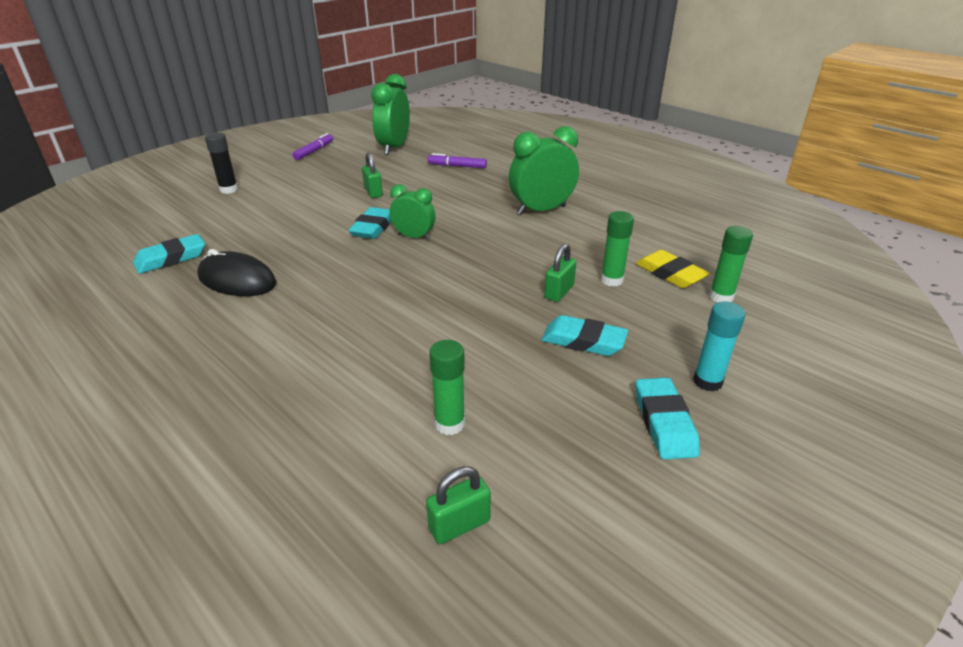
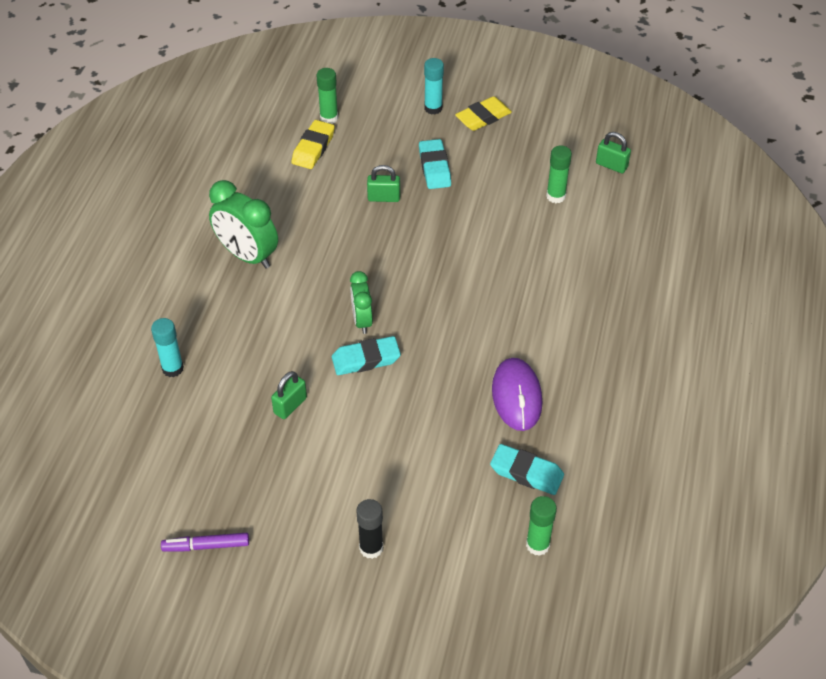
camera: 120 degrees left, 15 degrees up
(237, 280) = (516, 396): black mouse -> purple mouse
(394, 148) = (146, 463): green clock -> none
(457, 166) = (172, 368): purple marker -> turquoise glue stick
(611, 280) = (346, 175): green glue stick -> green glue stick (537, 545)
(664, 422) = (483, 117): turquoise eraser -> yellow eraser

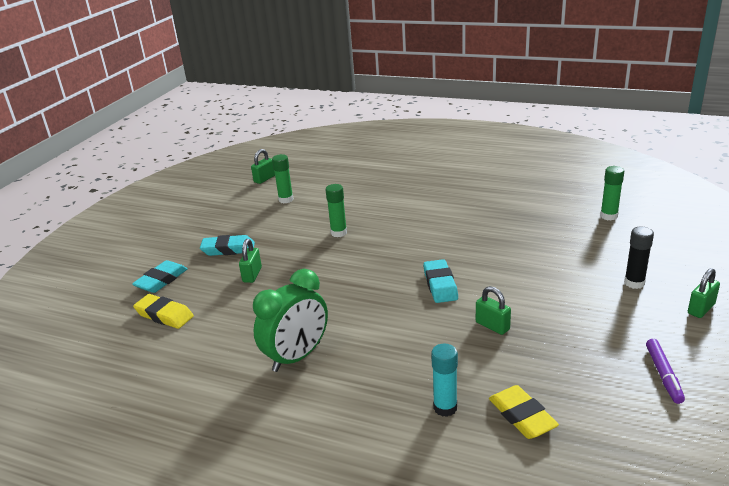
camera: 80 degrees left, 20 degrees down
(318, 607) = (701, 309): none -> green padlock
(329, 118) = (127, 306): green glue stick -> green glue stick (339, 233)
(362, 320) = (396, 287): green clock -> none
(433, 108) = (154, 249): turquoise glue stick -> none
(483, 117) = (182, 226): yellow eraser -> yellow eraser (522, 416)
(516, 396) = (479, 220): purple mouse -> none
(526, 473) = (548, 218): turquoise eraser -> turquoise eraser (161, 280)

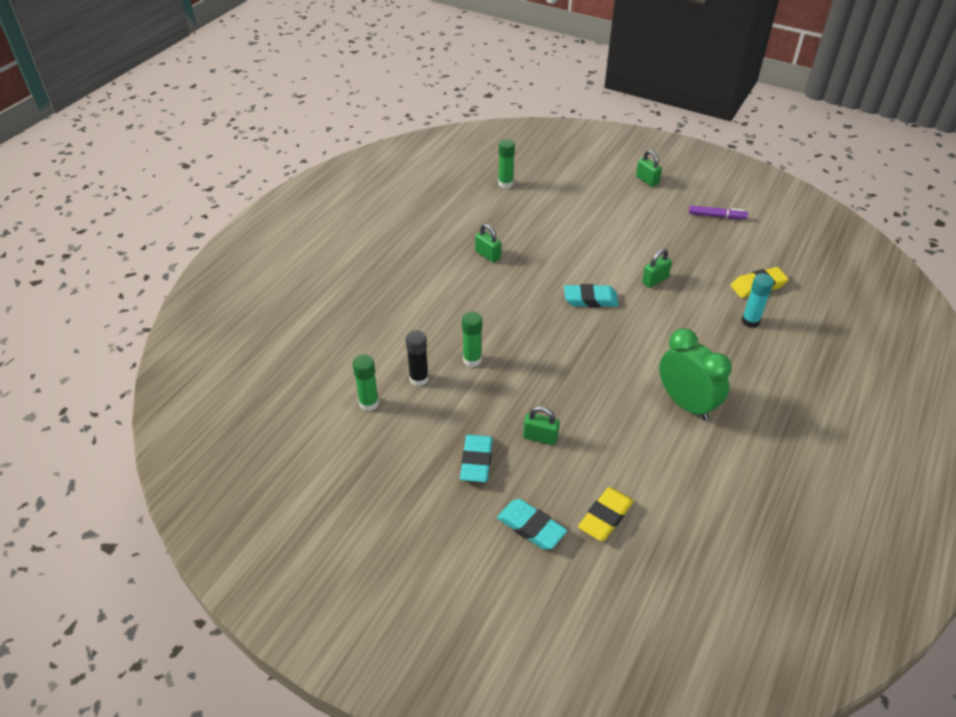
camera: 85 degrees left, 15 degrees up
(264, 179) = (294, 425): green padlock -> green padlock (488, 255)
(634, 283) = (609, 198): black glue stick -> black glue stick (419, 379)

